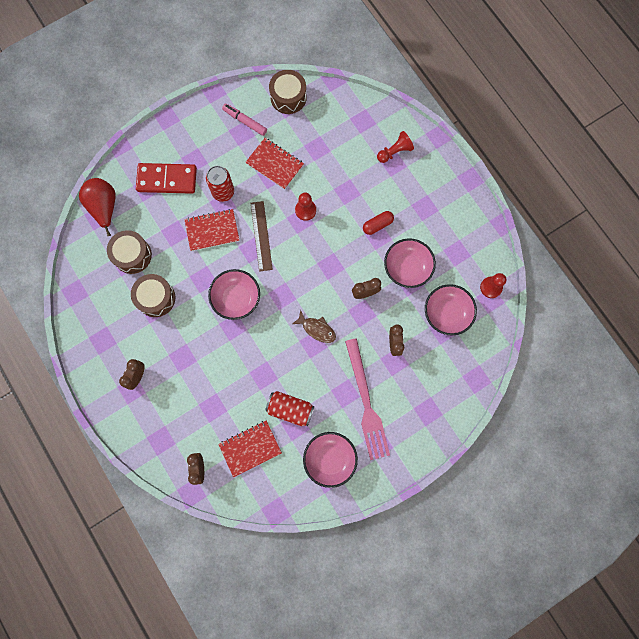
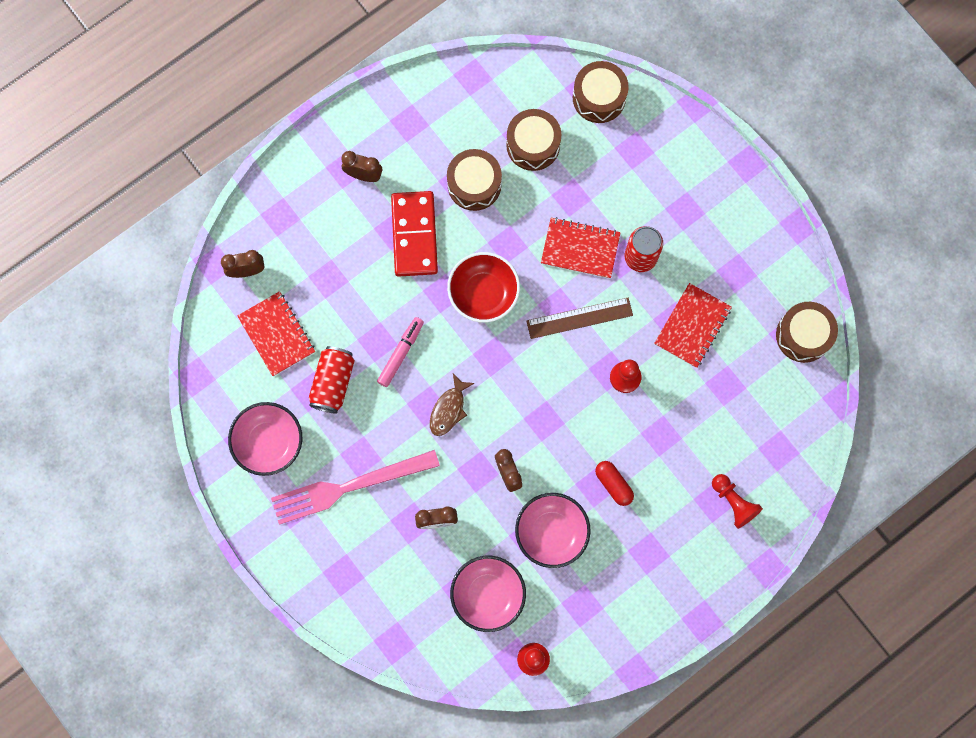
camera: 85 degrees right, 0 degrees up
(104, 208) = (599, 97): red pear -> brown drum
(167, 180) = (650, 177): red domino -> red domino (414, 235)
(212, 230) = (580, 249): red notebook -> red notebook turned 60 degrees counterclockwise
(236, 298) = (483, 293): pink bowl -> red bowl
(245, 121) = (755, 276): pink marker -> pink marker (401, 353)

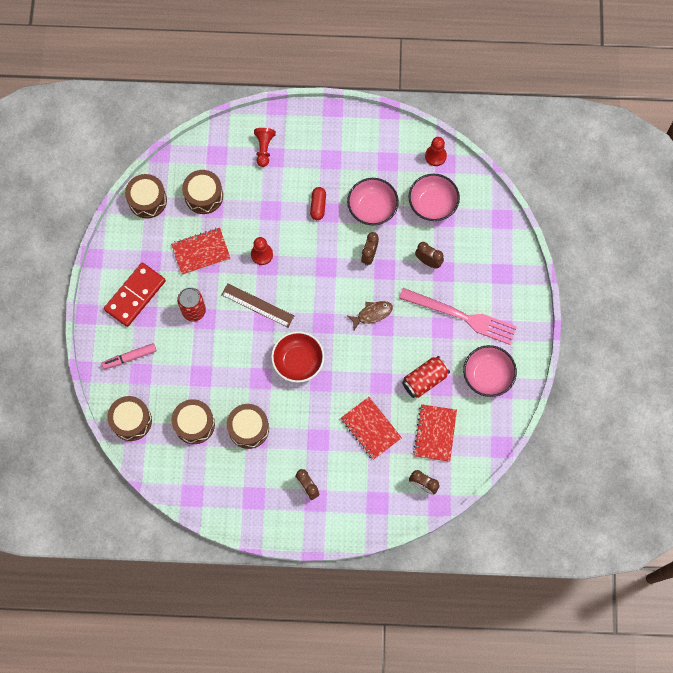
camera: 140 degrees left, 5 degrees down
(401, 353) = (373, 366): pink marker -> pink marker (130, 358)
(414, 235) = (308, 427): red domino -> red domino (135, 295)
(580, 249) = (222, 342): red notebook -> red notebook (371, 428)
(748, 391) = (204, 196): none -> brown drum

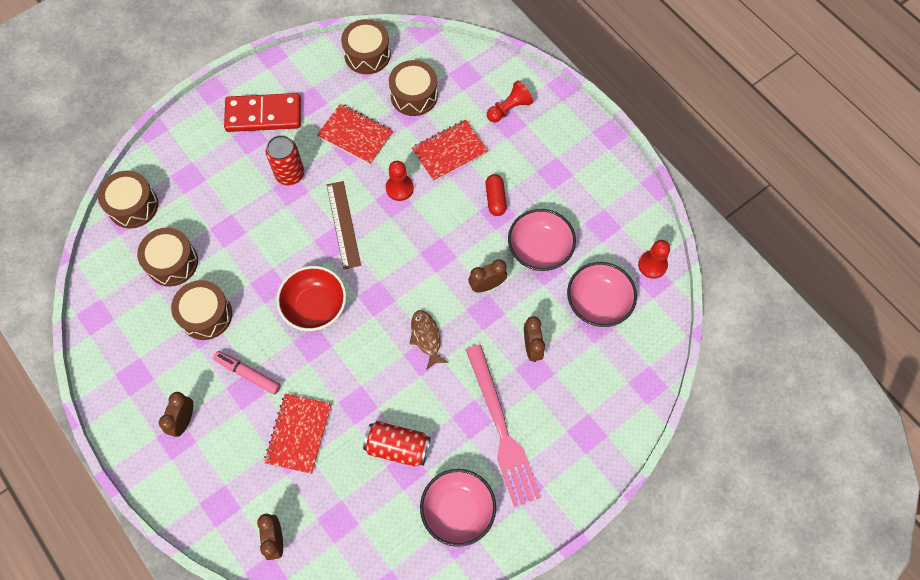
camera: 50 degrees right, 5 degrees down
(130, 358) = (197, 157): pink marker -> pink marker (248, 374)
(318, 206) = (495, 199): red capsule -> red capsule turned 60 degrees counterclockwise
(372, 314) = (426, 337): brown fish -> brown fish turned 135 degrees counterclockwise
(435, 433) = (346, 505): red notebook -> red notebook (449, 151)

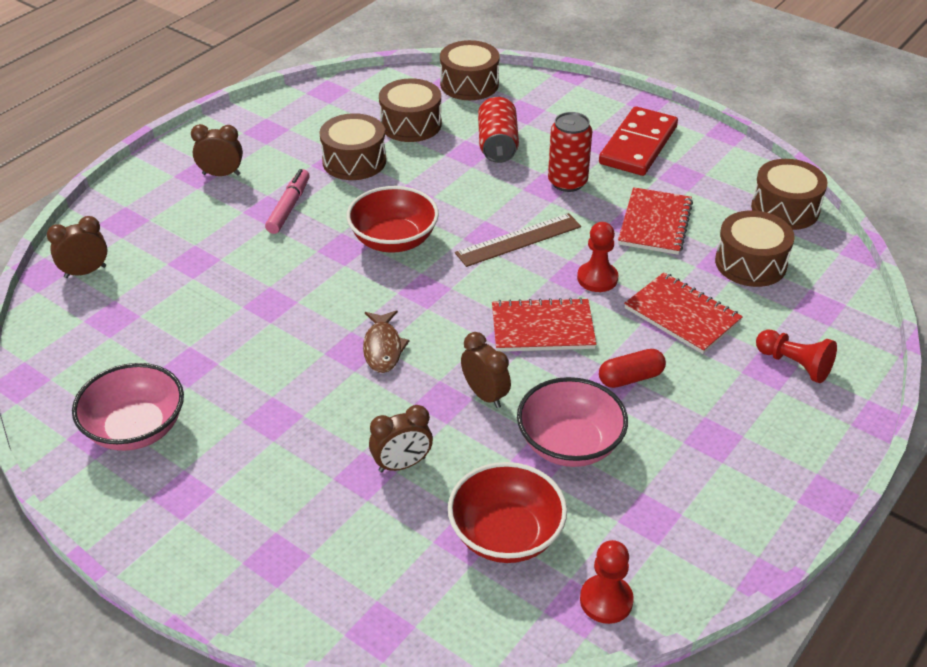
camera: 75 degrees right, 25 degrees down
(263, 115) = (638, 145): red domino -> red domino turned 45 degrees clockwise
(298, 434) = (221, 262): red notebook -> red notebook (542, 328)
(398, 447) = (218, 352): red can -> red can (497, 145)
(426, 337) = (383, 348): brown fish -> brown fish turned 120 degrees clockwise
(502, 430) = (262, 454): pink fork -> none
(598, 302) = (506, 534): pink bowl -> red bowl

